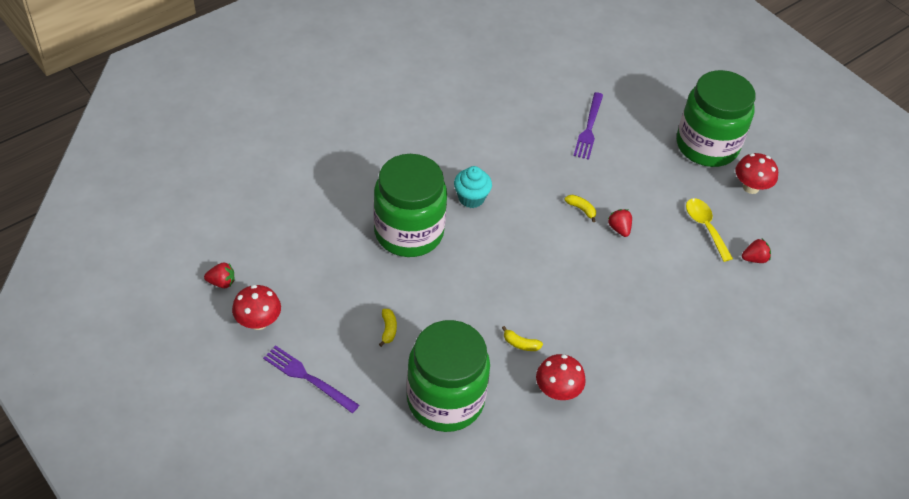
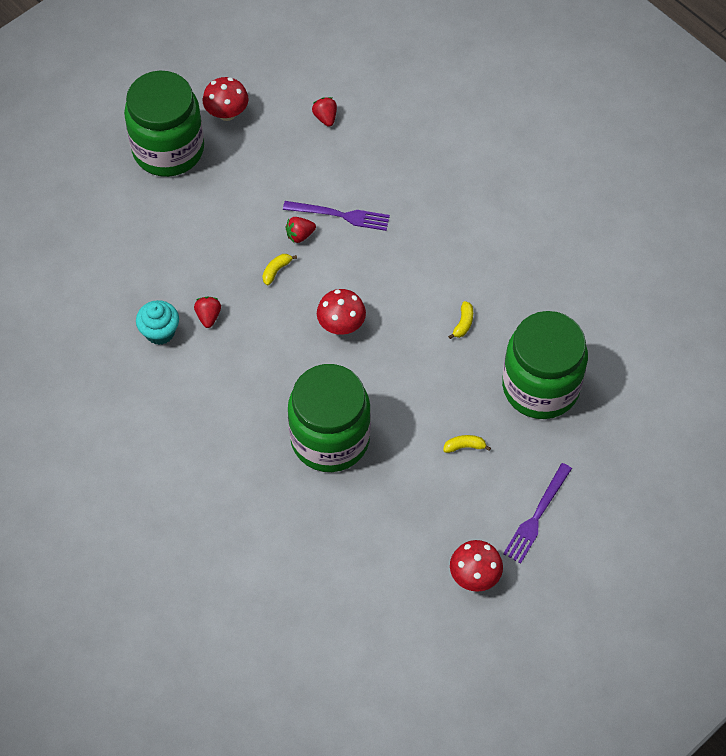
camera: 90 degrees left, 10 degrees up
(222, 282) = (427, 624): red strawberry -> red strawberry (208, 316)
(471, 198) = (272, 379): turquoise cupcake -> turquoise cupcake (160, 332)
(557, 391) = (513, 290): red mushroom -> red mushroom (341, 325)
(589, 128) = (150, 263): purple fork -> purple fork (340, 215)
(705, 227) = (288, 157): yellow spoon -> none

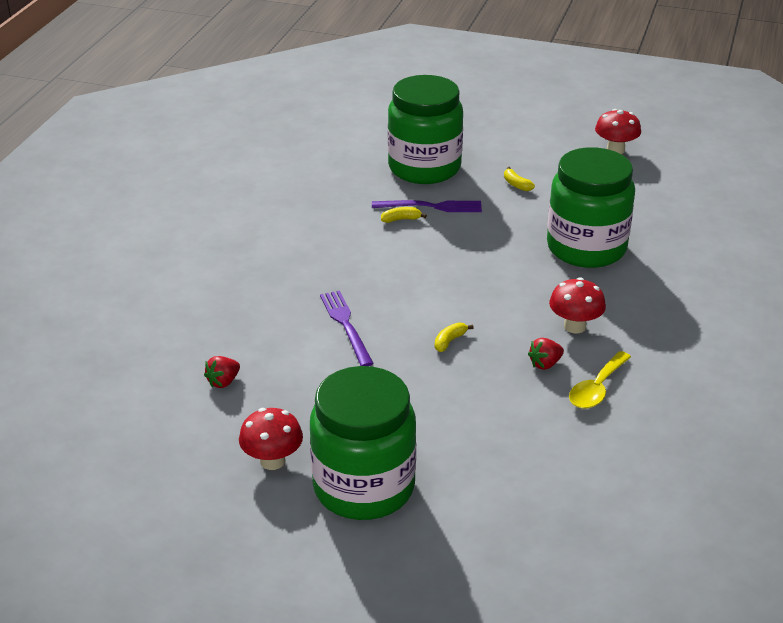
camera: 120 degrees left, 25 degrees down
(160, 332) = (596, 389): turquoise cupcake -> yellow spoon
(276, 271) = (449, 341): yellow banana -> yellow banana turned 120 degrees clockwise
(300, 235) = (393, 342): red strawberry -> none
(341, 325) = (469, 281): red mushroom -> red mushroom (575, 326)
(537, 515) = (536, 140): purple fork -> purple fork (431, 207)

